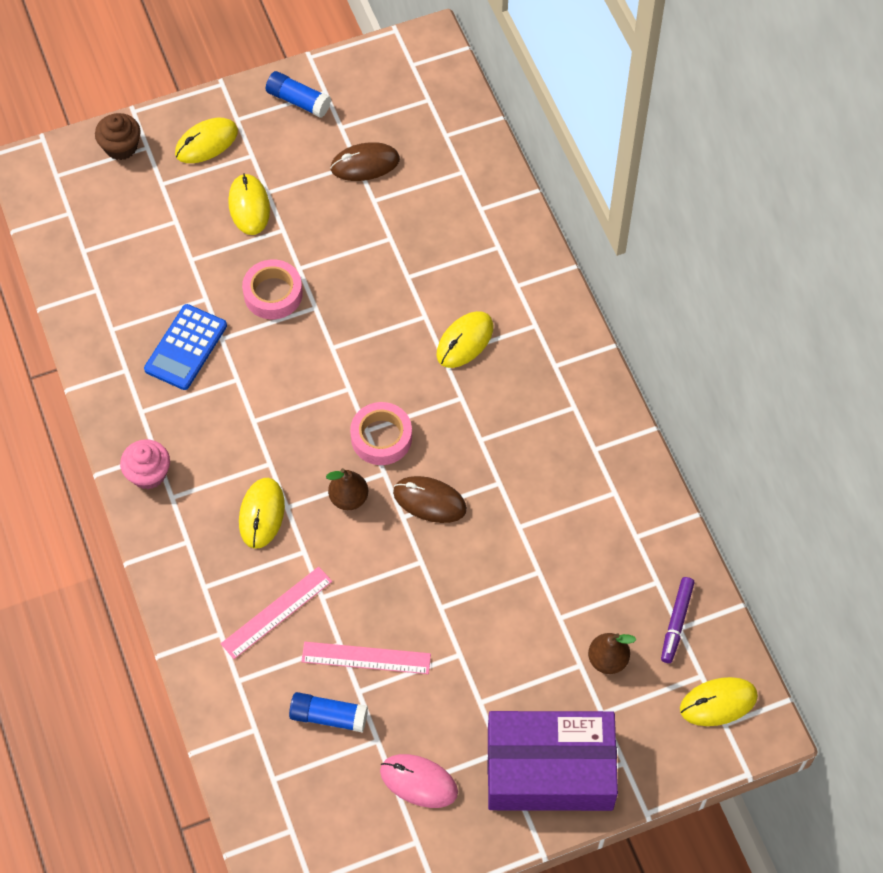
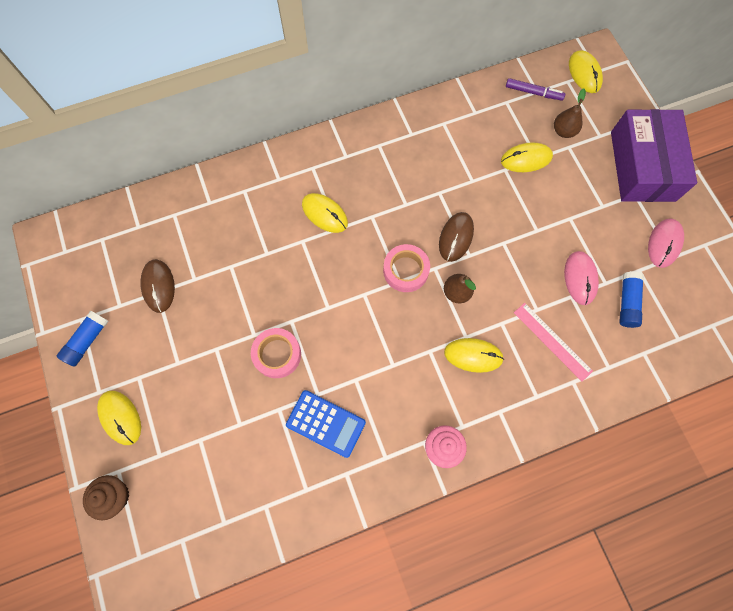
camera: 90 degrees left, 10 degrees up
(249, 206) = (190, 377): yellow mouse -> yellow mouse (526, 159)
(366, 657) = (580, 278): pink ruler -> pink mouse

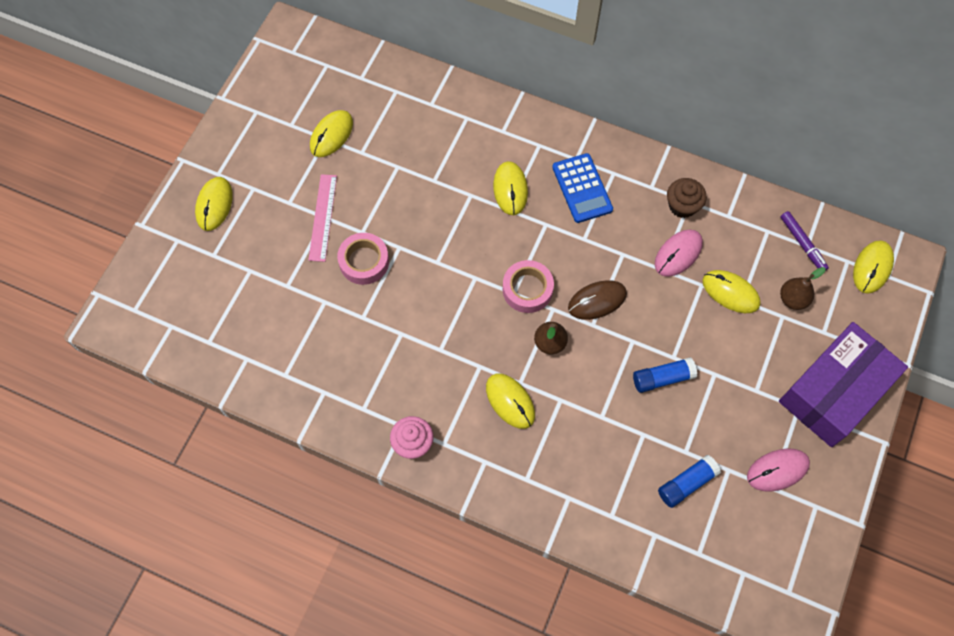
camera: 45 degrees right, 5 degrees down
(87, 340) = (245, 130): blue glue stick -> blue glue stick (662, 378)
(115, 496) = (159, 254): brown cupcake -> brown cupcake (682, 206)
(158, 286) = (331, 135): brown mouse -> yellow mouse
(326, 423) = (347, 343): blue calculator -> blue calculator (582, 188)
(552, 341) = (586, 452): pink ruler -> pink ruler (322, 217)
(580, 278) = (667, 427): pink mouse -> pink mouse (678, 254)

